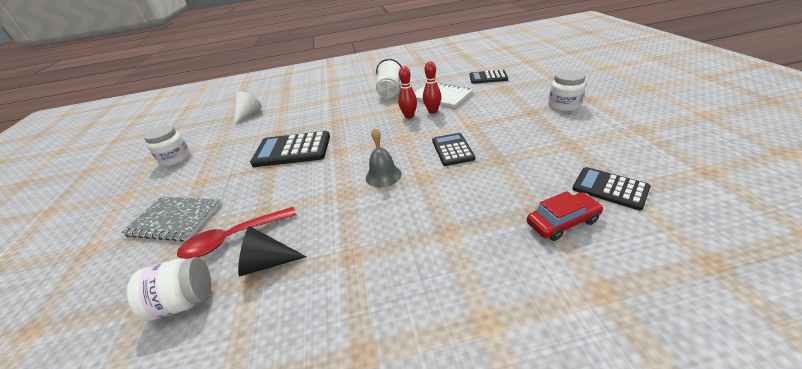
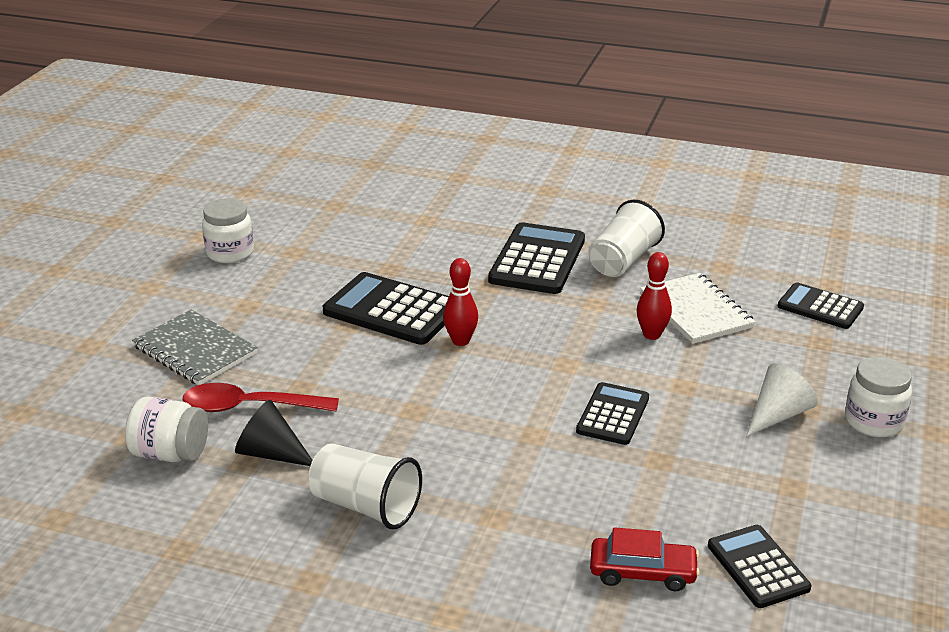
camera: 25 degrees right, 5 degrees down
(248, 114) = (368, 211): white cone -> white cone (778, 415)
(351, 104) = (537, 260): none -> black calculator
(360, 267) = (366, 506): none -> white cup
(383, 176) = (482, 409): grey bell -> none
(409, 116) = (606, 327): red bowling pin -> red bowling pin (461, 341)

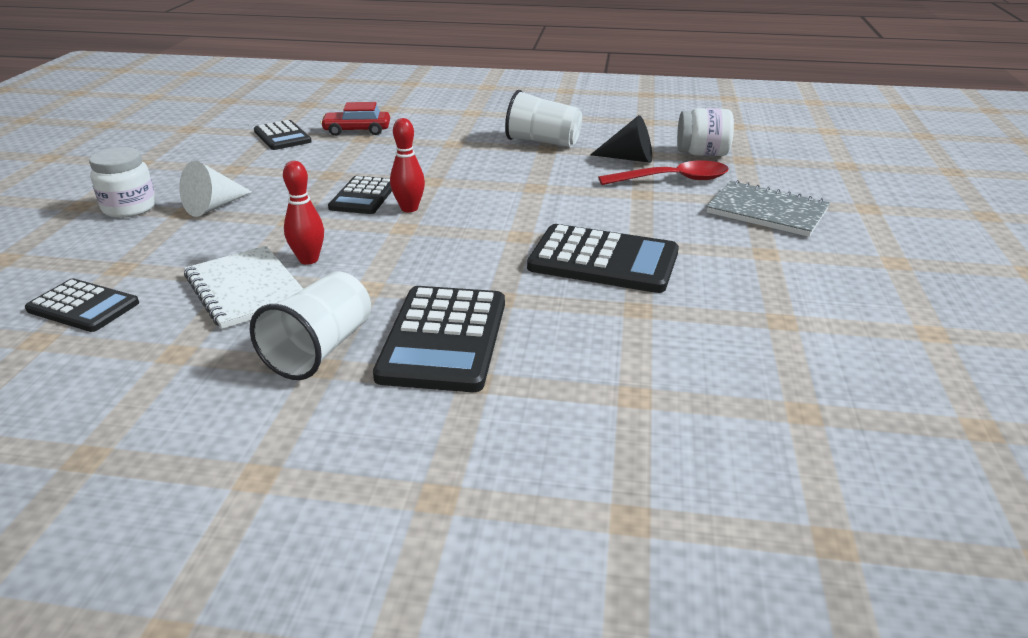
camera: 170 degrees right, 0 degrees up
(230, 253) = (862, 311): white jar -> none
(461, 341) = (514, 238): red bowling pin -> red bowling pin (409, 208)

